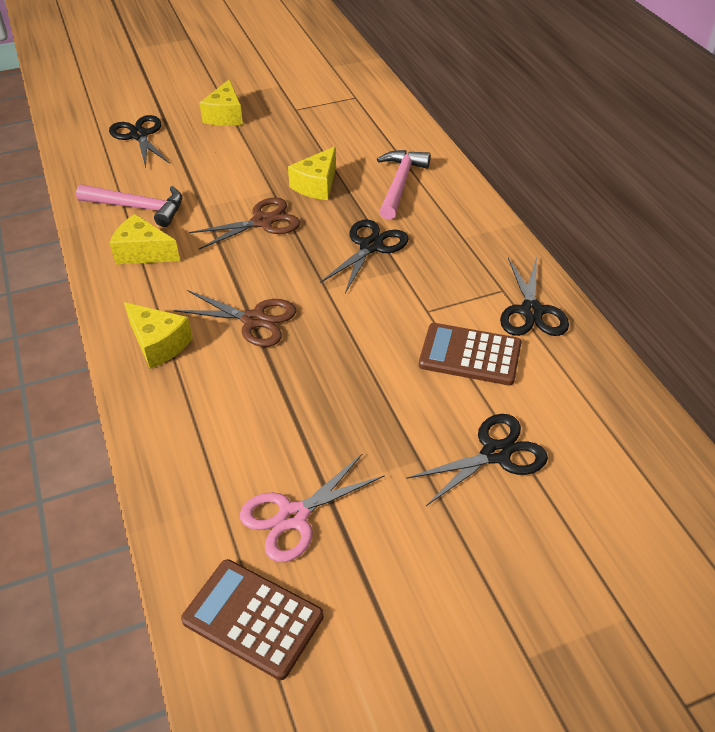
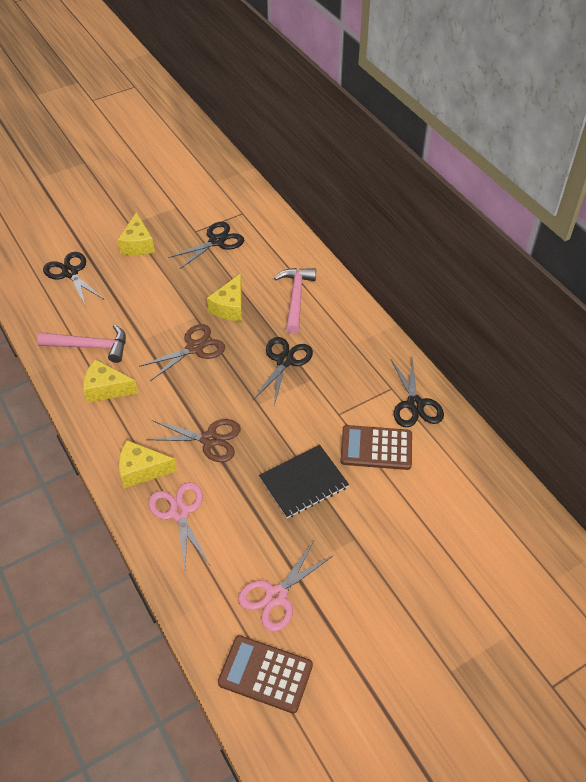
camera: 10 degrees left, 5 degrees up
(159, 344) = (142, 470): yellow cheese -> yellow cheese turned 150 degrees clockwise
(192, 398) = (179, 512): none -> pink scissors
(364, 383) = (303, 482): none -> black notebook
(496, 454) = (407, 526): black scissors -> black scissors (217, 241)

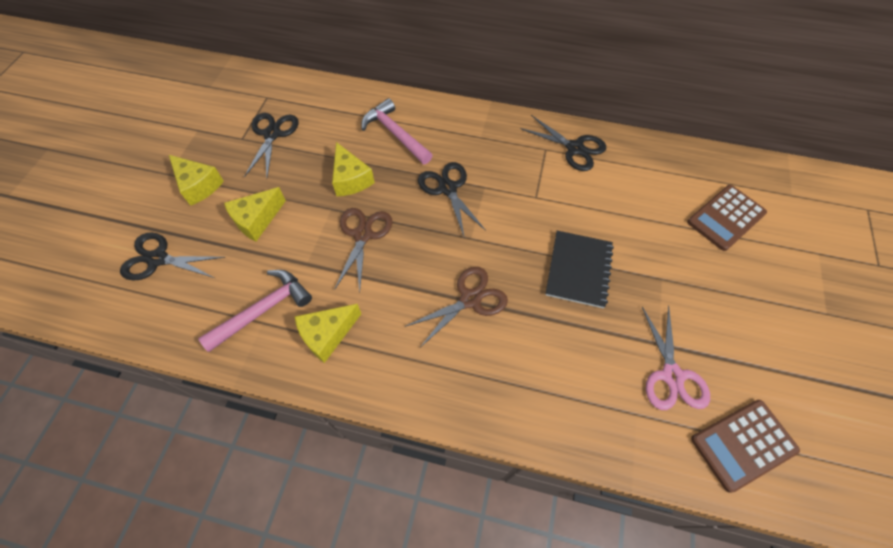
camera: 45 degrees left, 10 degrees up
(142, 470) = (448, 377): yellow cheese -> yellow cheese (257, 220)
(179, 512) = (523, 382): pink scissors -> none
(376, 448) = (591, 200): brown calculator -> brown calculator (725, 218)

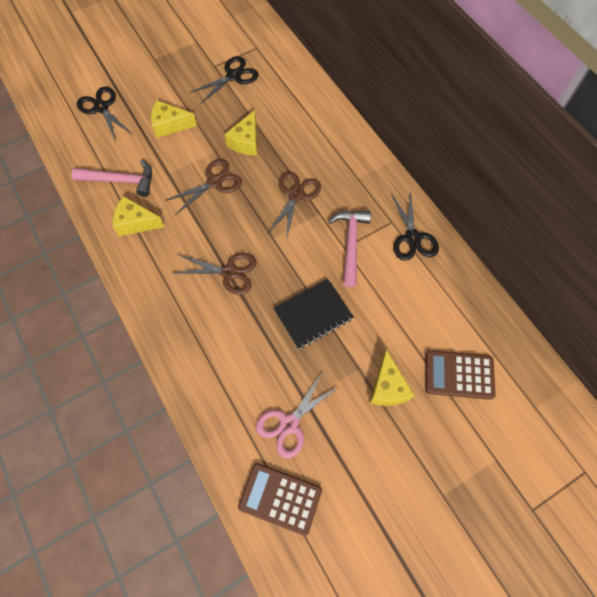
camera: 45 degrees right, 5 degrees up
(198, 185) = (162, 79): yellow cheese -> yellow cheese (387, 387)
(395, 134) = (305, 133): pink hammer -> pink hammer (350, 244)
(448, 188) = (295, 195): black scissors -> brown scissors

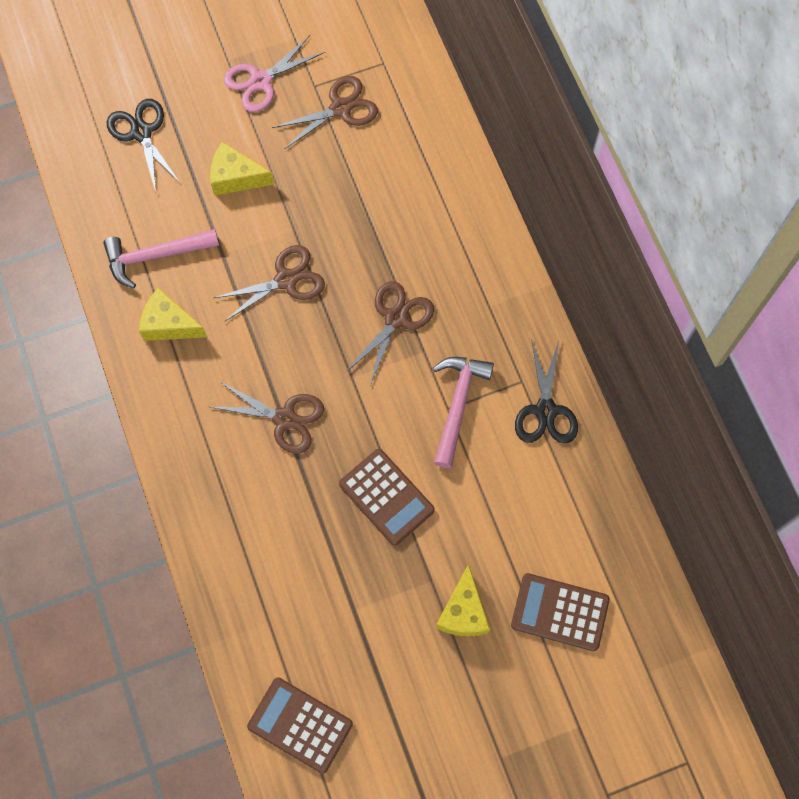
camera: 10 degrees right, 5 degrees up
(120, 181) = (155, 256): pink hammer -> pink hammer turned 150 degrees clockwise
(233, 76) = (341, 108): black scissors -> brown scissors
(246, 142) = (340, 222): yellow cheese -> none
(289, 424) = (327, 636): pink scissors -> pink scissors (260, 81)
(313, 314) = (386, 497): black notebook -> brown calculator

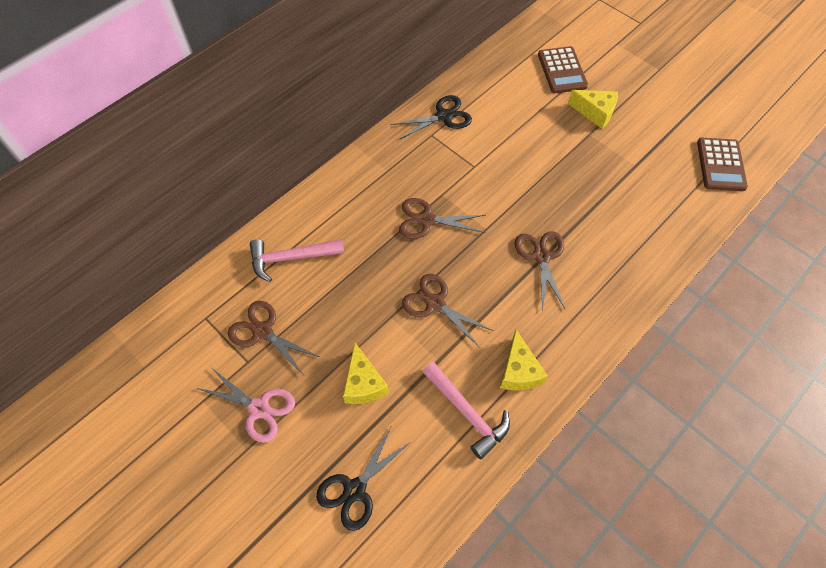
camera: 115 degrees left, 10 degrees down
(386, 497) = (554, 176): brown calculator -> none
(458, 405) = (468, 162): pink hammer -> pink hammer (291, 258)
(463, 612) = (595, 113): yellow cheese -> yellow cheese turned 45 degrees clockwise

